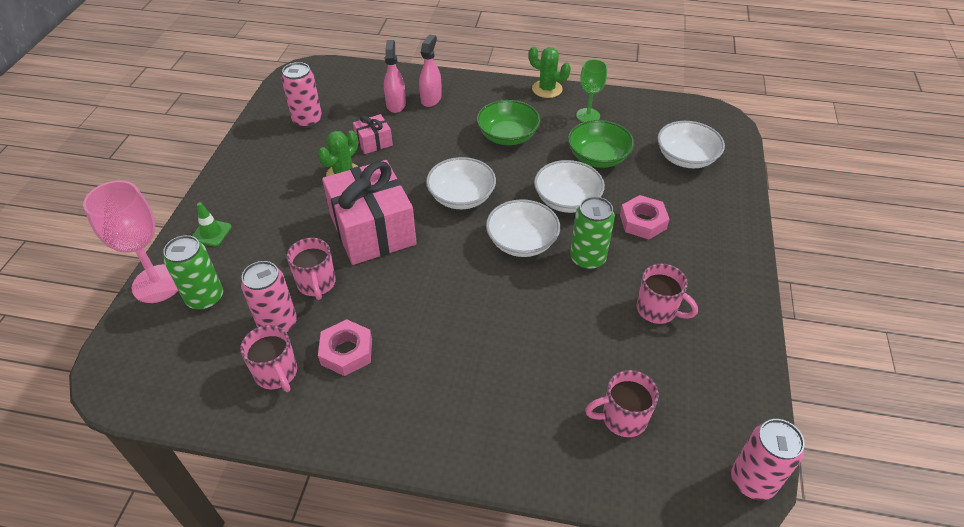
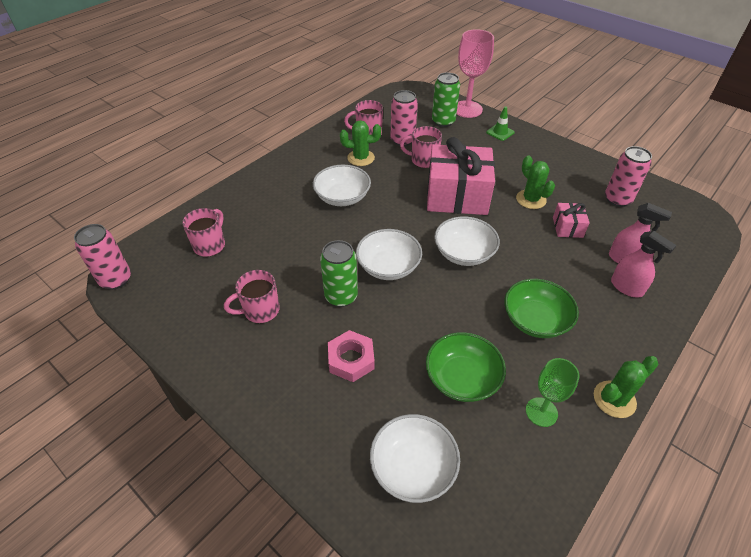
camera: 120 degrees right, 0 degrees up
(346, 352) = (361, 158): pink nut -> green cactus
(567, 200) = (416, 319): white bowl -> white bowl (342, 197)

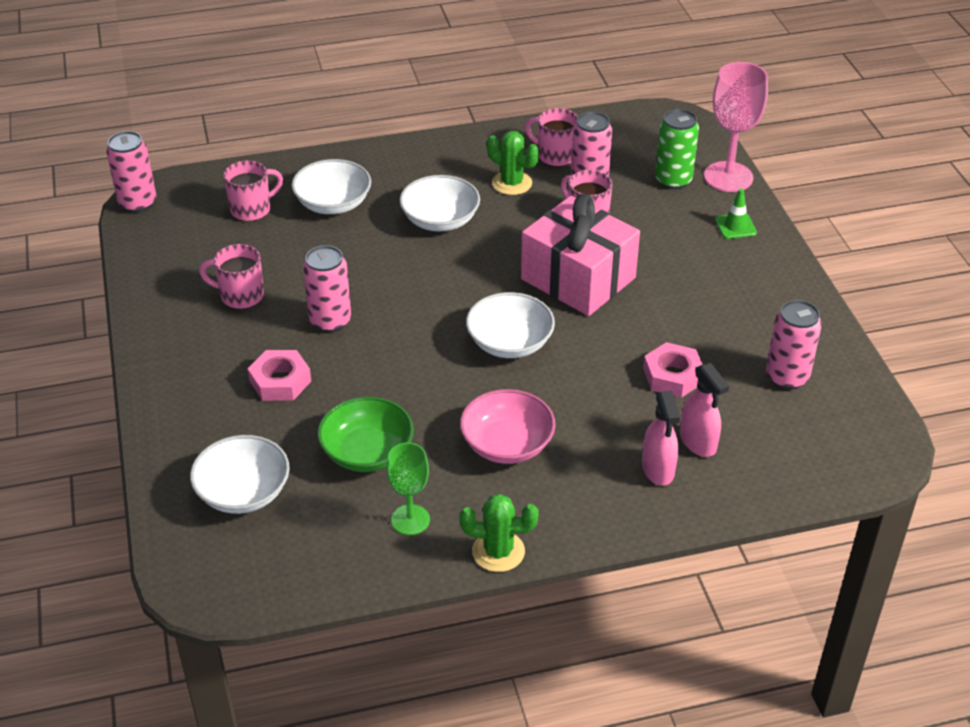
camera: 35 degrees right, 5 degrees down
(341, 296) = (330, 321): green can -> pink can
(388, 266) = (410, 316): white bowl -> white bowl (333, 203)
(531, 199) = (667, 324): green cactus -> none
(535, 320) = (507, 444): green bowl -> pink bowl
(567, 227) = (673, 376): pink gift -> pink nut

